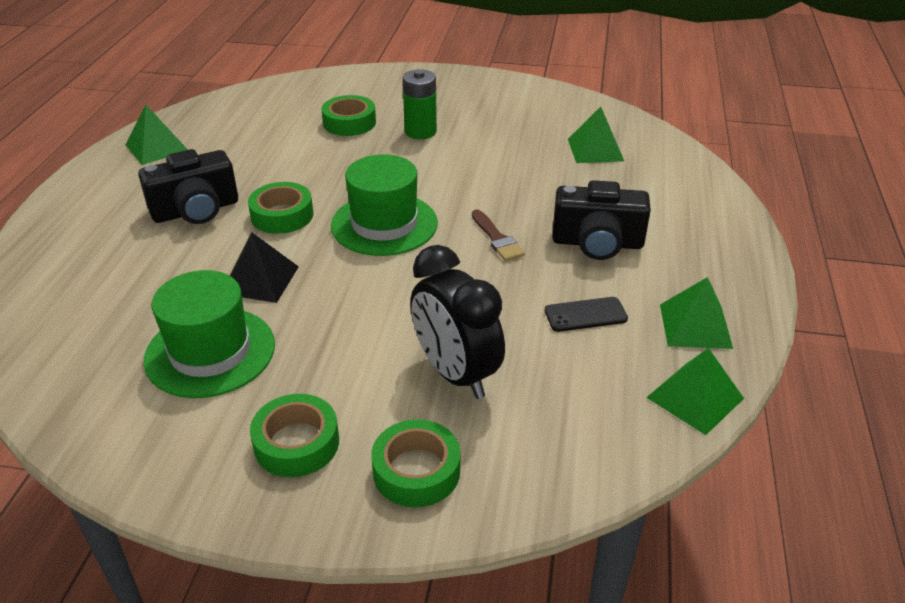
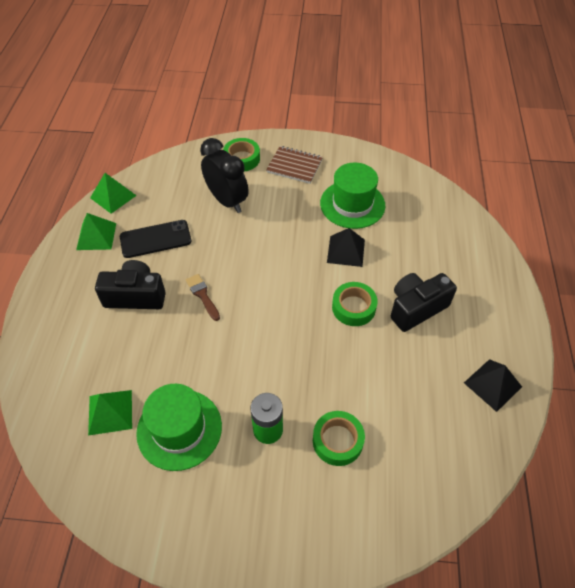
camera: 175 degrees right, 15 degrees up
(157, 147) = (492, 384): green pyramid -> black pyramid
(296, 443) = (294, 166): green tape -> brown notebook
(384, 224) = (280, 304): green hat -> green hat (179, 429)
(585, 315) = (155, 239): black phone -> black phone, size x1.56

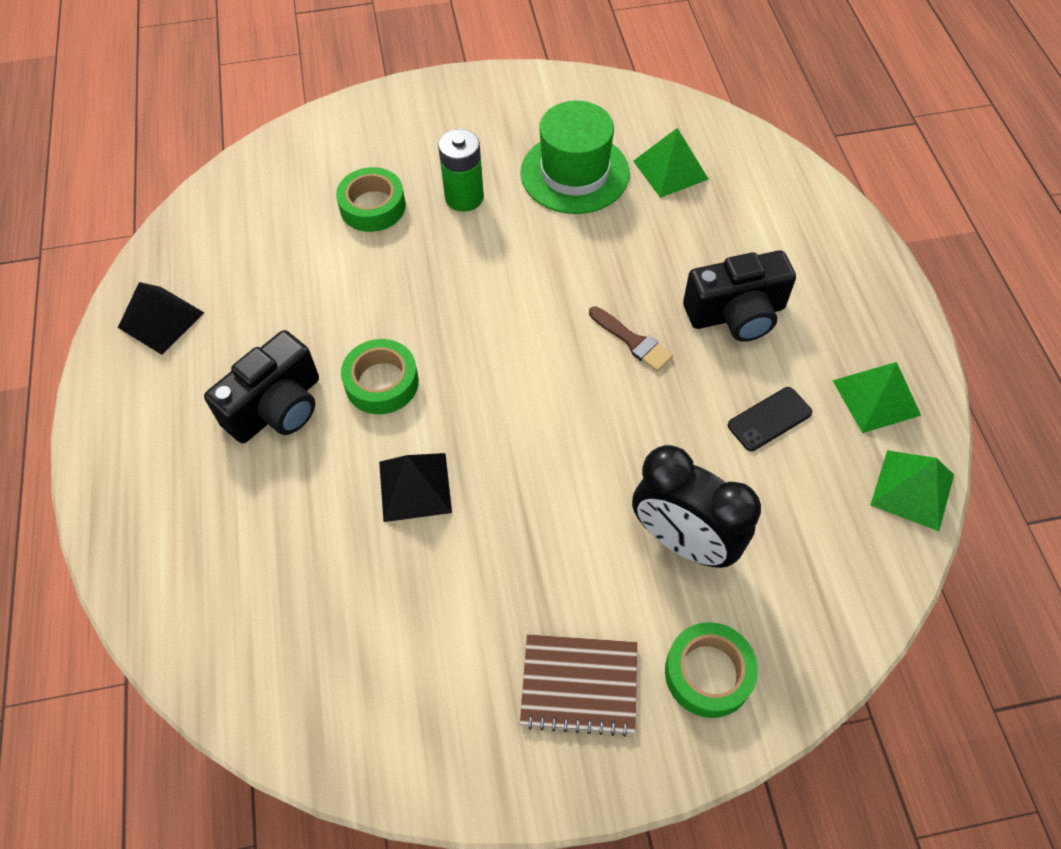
camera: 165 degrees right, 5 degrees up
(155, 239) = (769, 419): black phone -> black phone, size x0.64
(352, 204) = (423, 605): green hat -> none

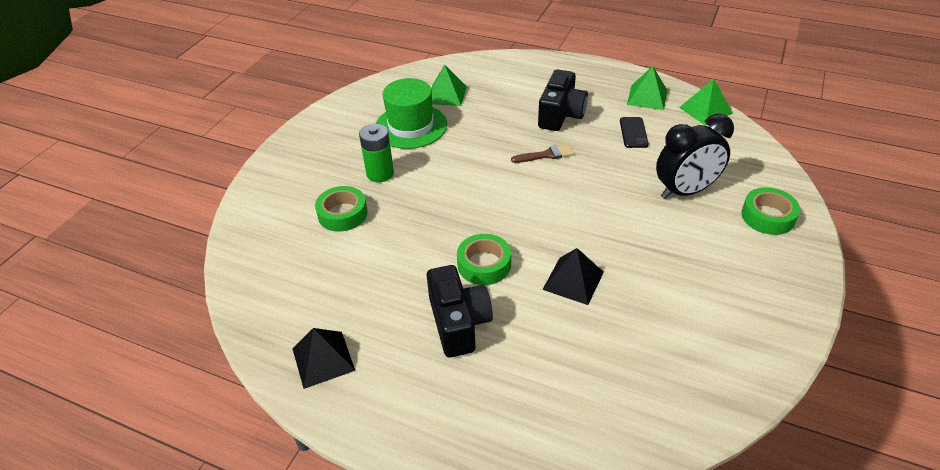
camera: 55 degrees left, 15 degrees down
(579, 685) = (749, 266): brown notebook -> none

